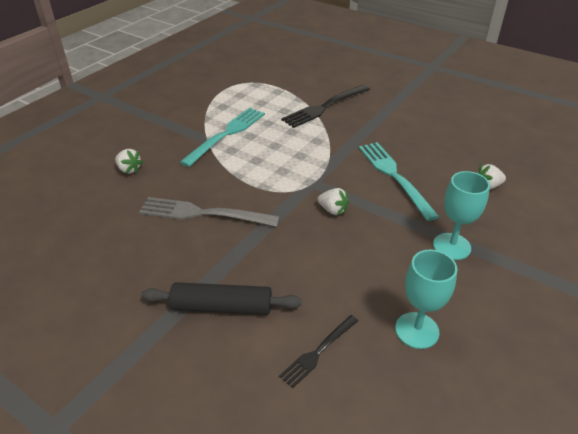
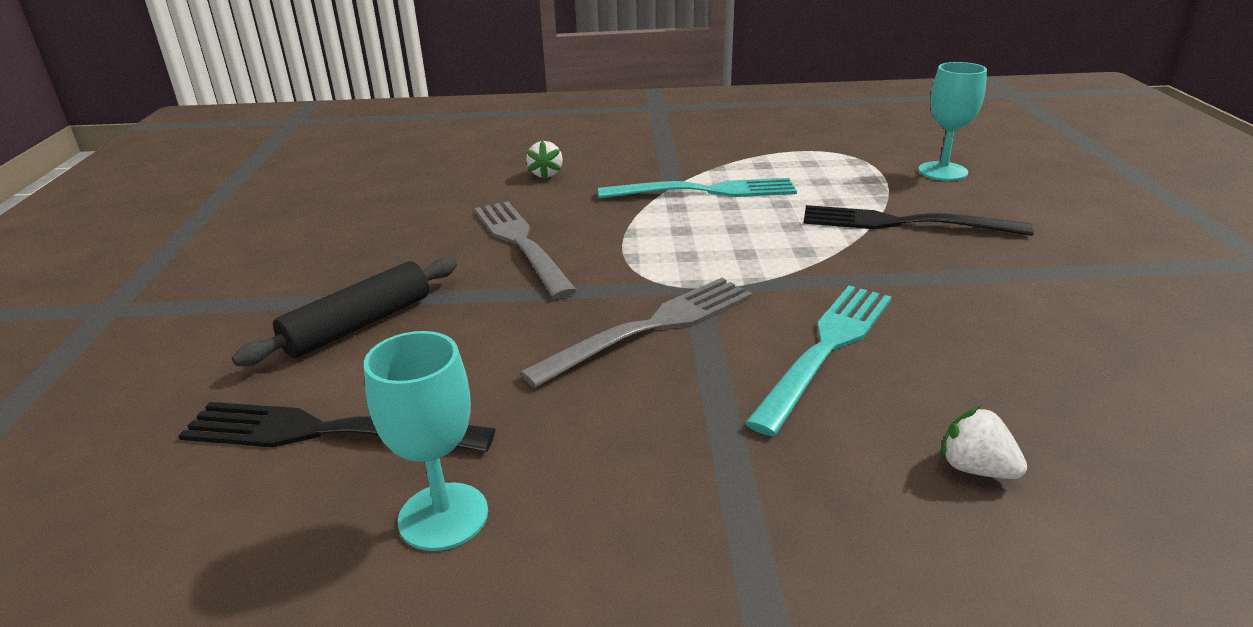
camera: 55 degrees right, 10 degrees down
(222, 306) = (359, 325): black rolling pin -> black rolling pin turned 75 degrees clockwise
(318, 352) = (324, 432): black fork -> black fork, size x1.75
(333, 210) = (651, 327): white strawberry -> grey fork
(451, 246) = (712, 483): turquoise goblet -> turquoise goblet (942, 171)

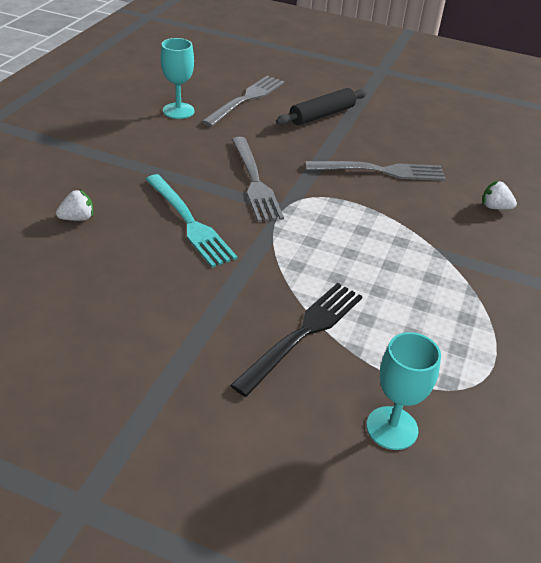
camera: 110 degrees right, 10 degrees up
(324, 432) = (246, 99): black fork -> grey fork
(359, 325) = (322, 115): black rolling pin -> black rolling pin turned 75 degrees clockwise
(706, 191) = (422, 265): turquoise fork -> none

